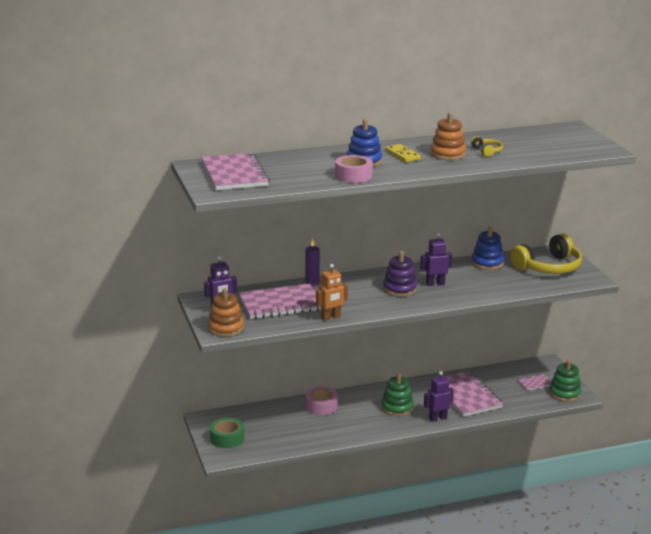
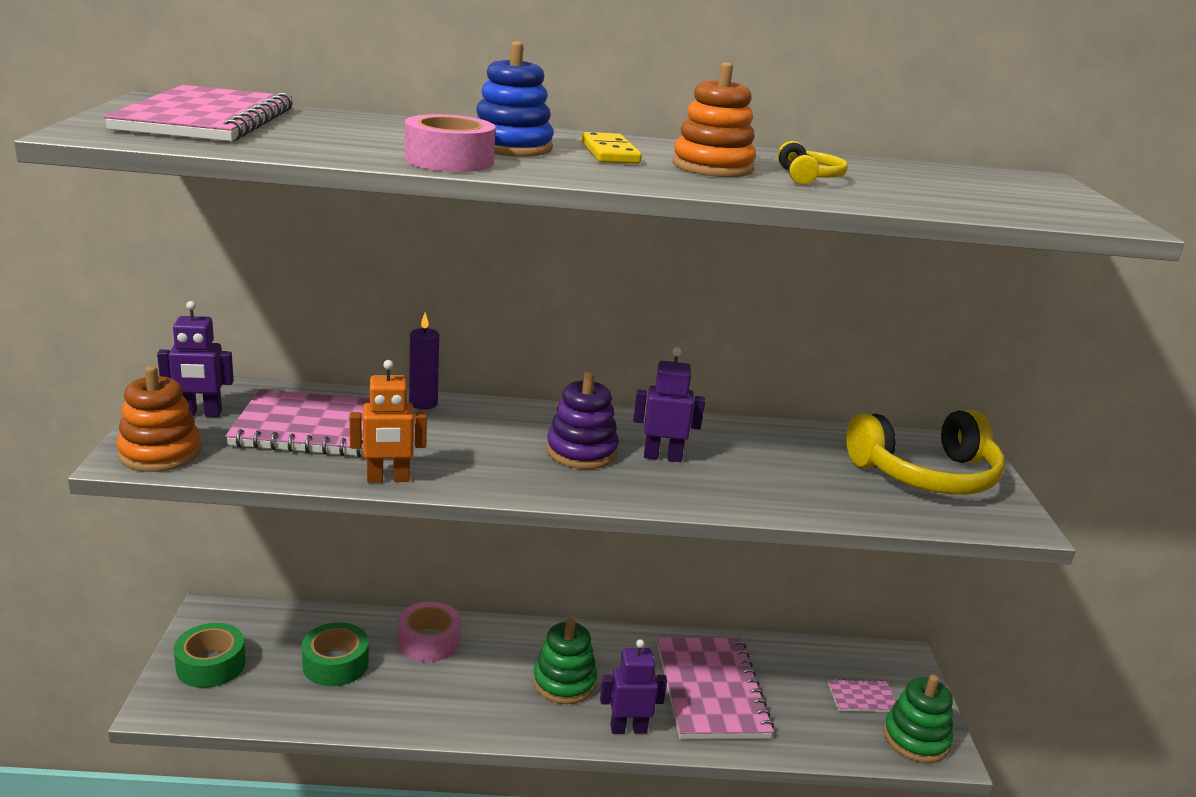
camera: 15 degrees right, 0 degrees up
(285, 425) = (335, 664): none -> green tape
(487, 263) = (798, 439): blue stacking toy -> none

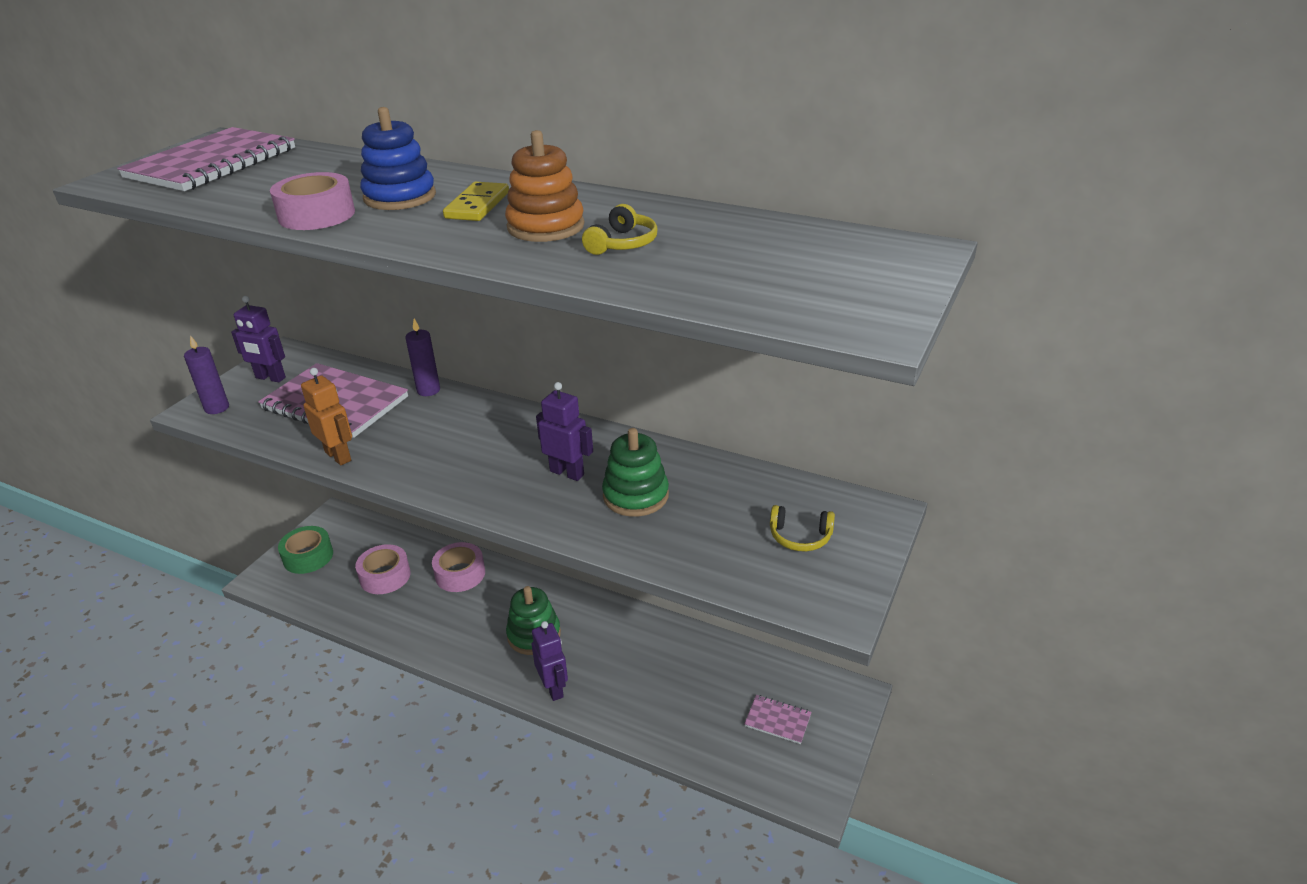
camera: 30 degrees right, 10 degrees up
(160, 453) = (217, 408): orange stacking toy -> purple candle
(335, 664) = (385, 576): green tape -> pink tape
(388, 479) = (338, 456): orange robot -> orange robot turned 150 degrees counterclockwise
(581, 451) = (505, 456): purple stacking toy -> none
(628, 728) = (553, 688): purple robot -> purple robot turned 45 degrees clockwise
(711, 690) = (646, 675): pink notebook -> none
(915, 739) = (797, 774): green stacking toy -> green stacking toy (635, 495)
(926, 474) = (800, 537): yellow headphones -> yellow headphones, size x0.45

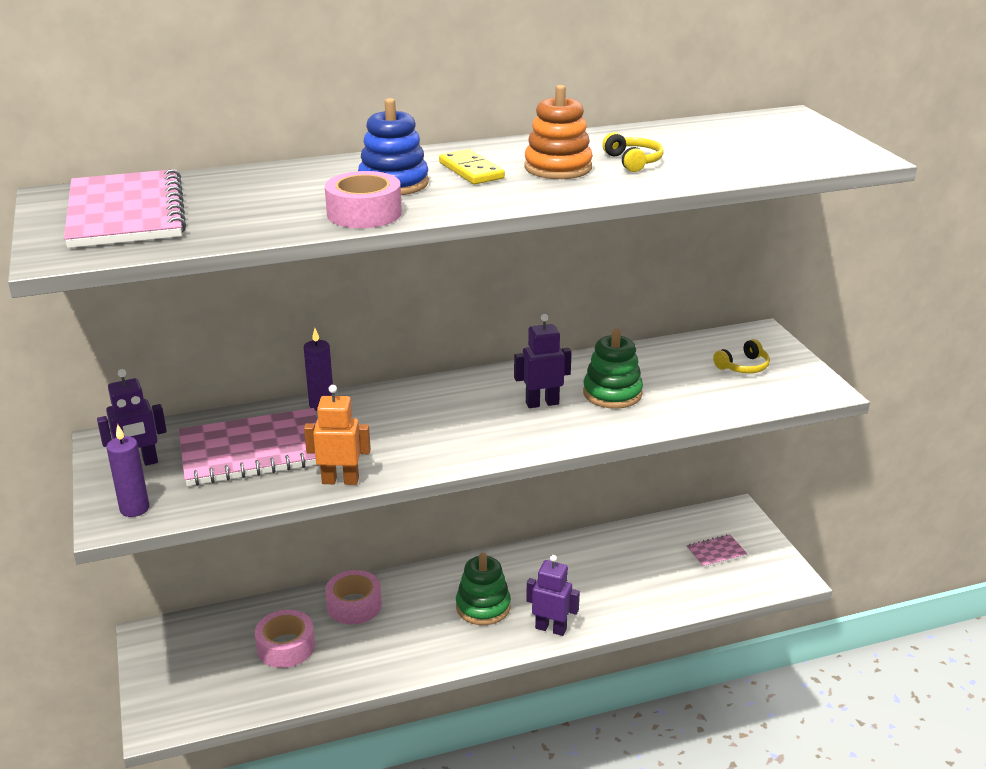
camera: 45 degrees left, 5 degrees down
(308, 556) = (178, 679): green tape -> none

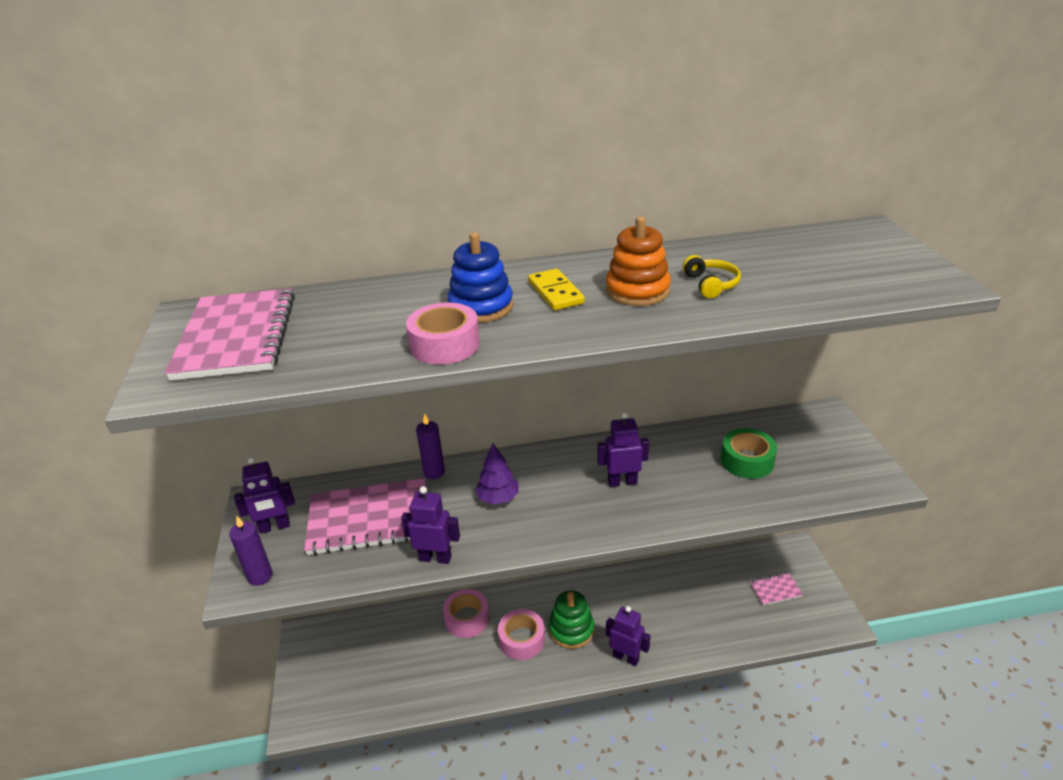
camera: 10 degrees right, 5 degrees up
(286, 647) = (408, 655): pink tape -> pink tape (522, 640)
(340, 480) = (435, 558): orange robot -> purple robot
(402, 424) = (498, 498): none -> purple tree
(612, 393) = (686, 474): green stacking toy -> none
(677, 378) = (747, 461): none -> green tape
(743, 366) = (809, 450): yellow headphones -> none

